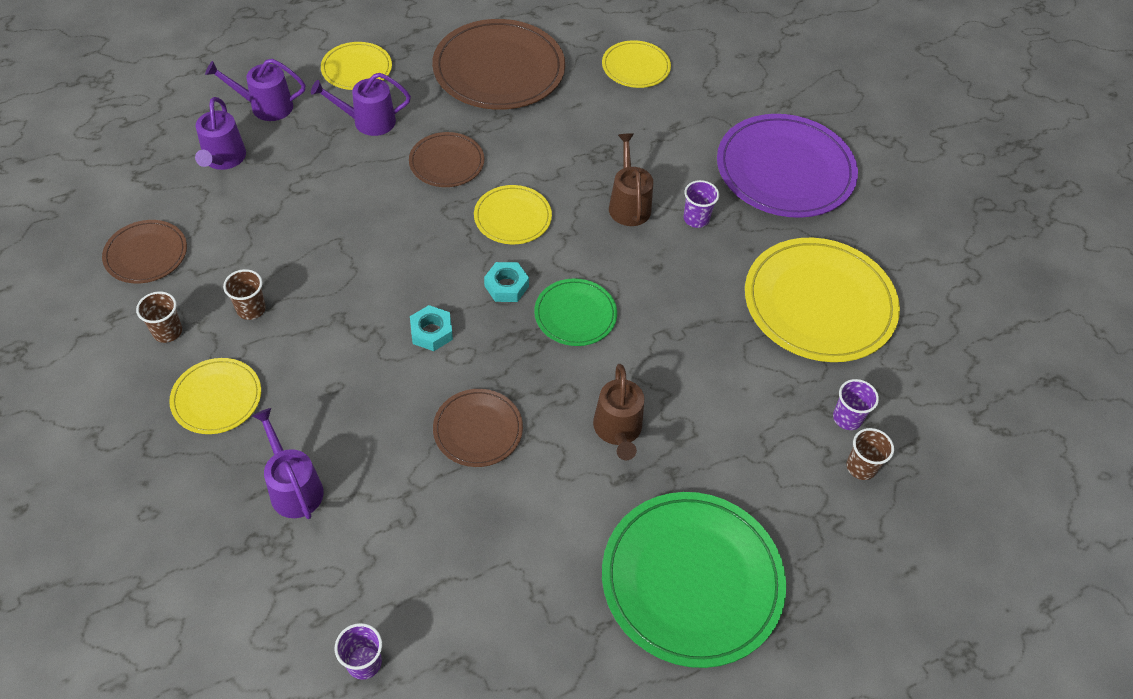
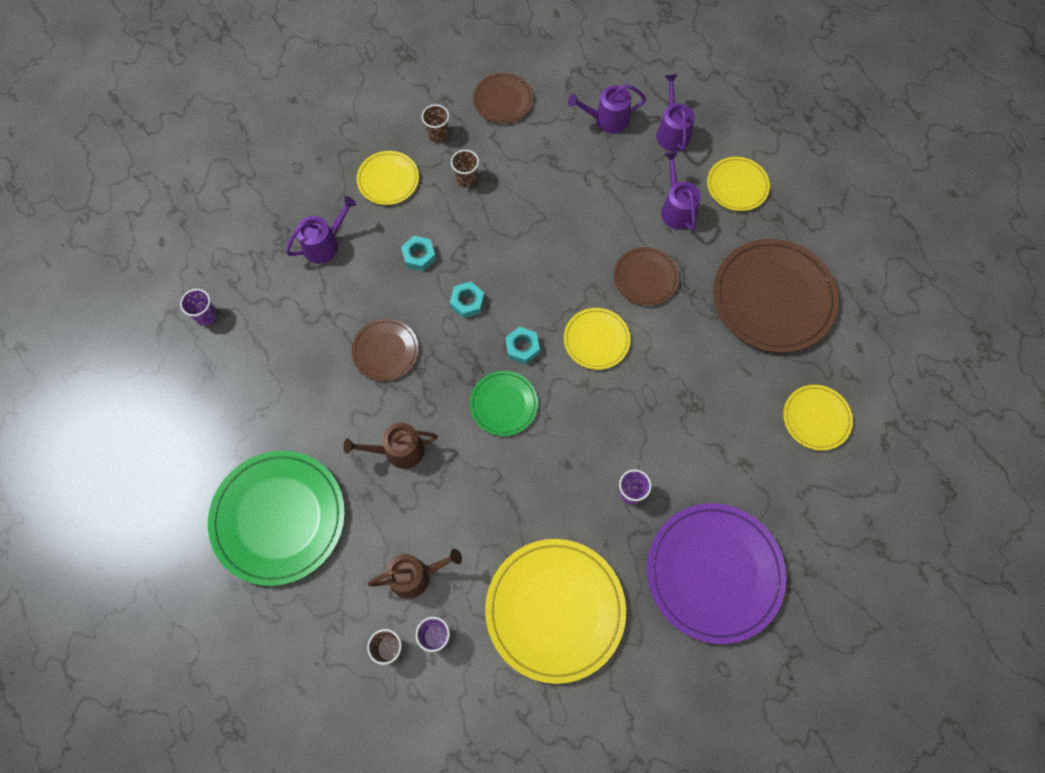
camera: 85 degrees right, 15 degrees up
(349, 376) = (419, 256): none -> turquoise nut
(628, 204) = (634, 432): brown watering can -> brown watering can (415, 576)

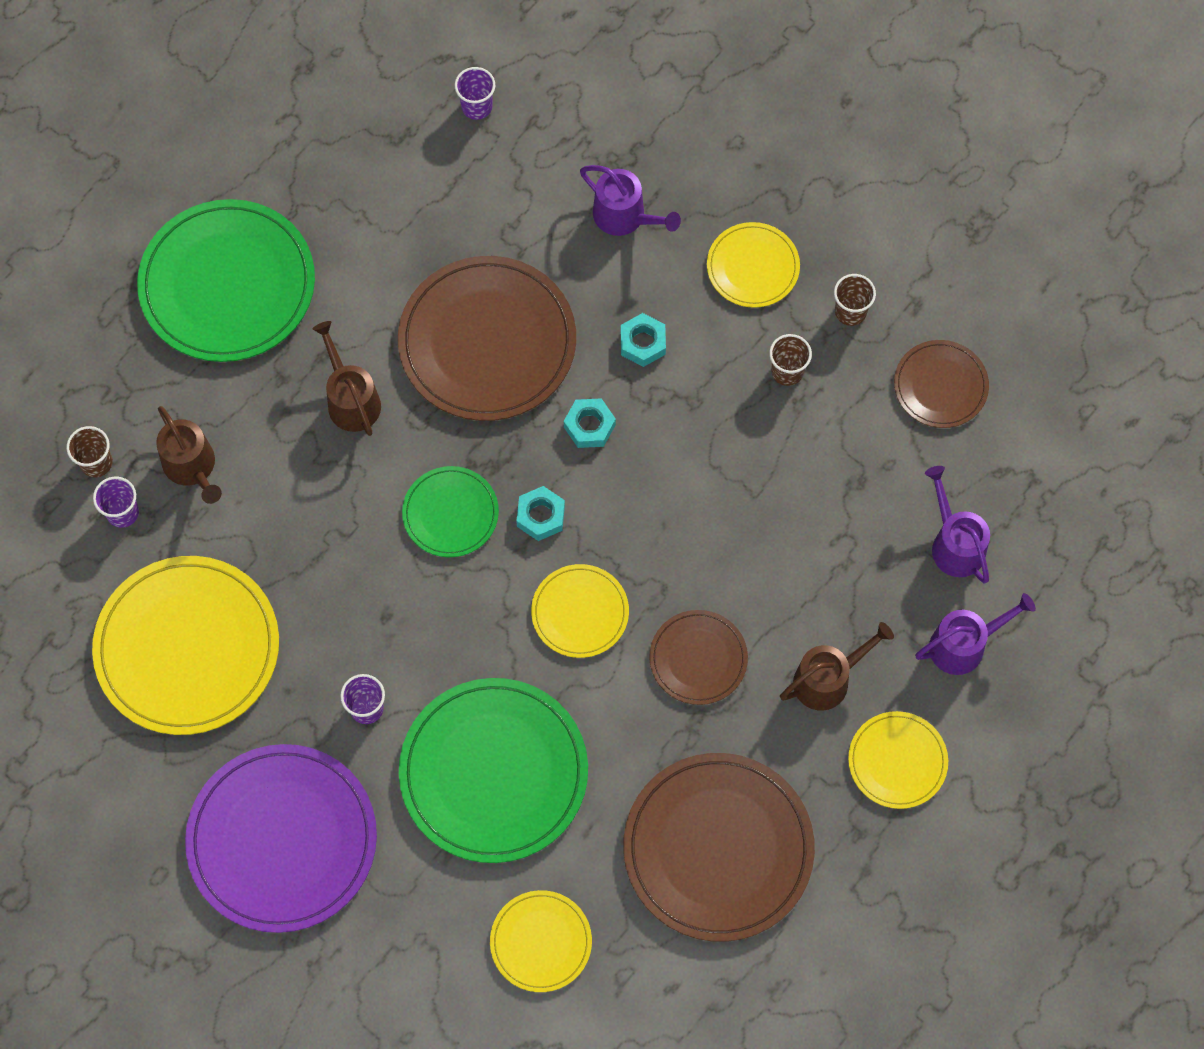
camera: 75 degrees right, 0 degrees up
(385, 351) = (487, 342): brown plate -> brown plate, size x1.89
(677, 209) = (827, 679): purple watering can -> brown watering can
(695, 420) = (493, 772): none -> green plate

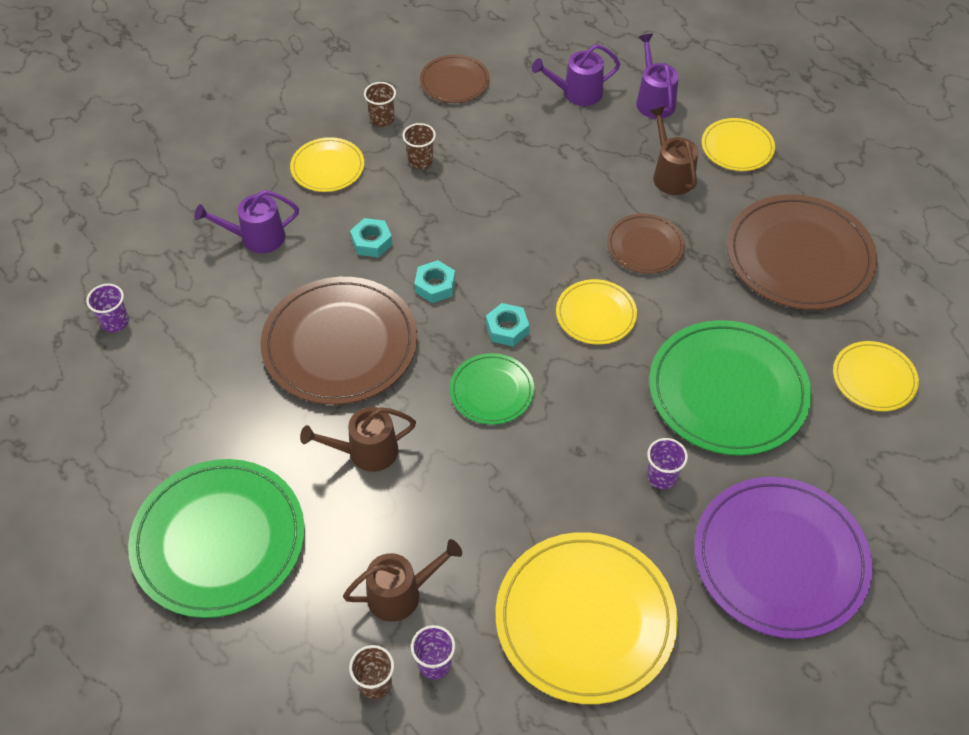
camera: 80 degrees left, 15 degrees down
(624, 216) = (257, 238): purple watering can -> purple watering can turned 150 degrees counterclockwise

